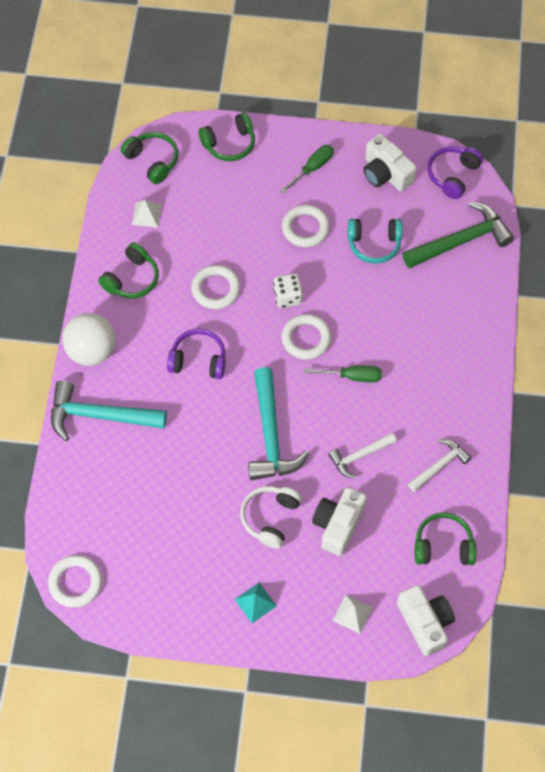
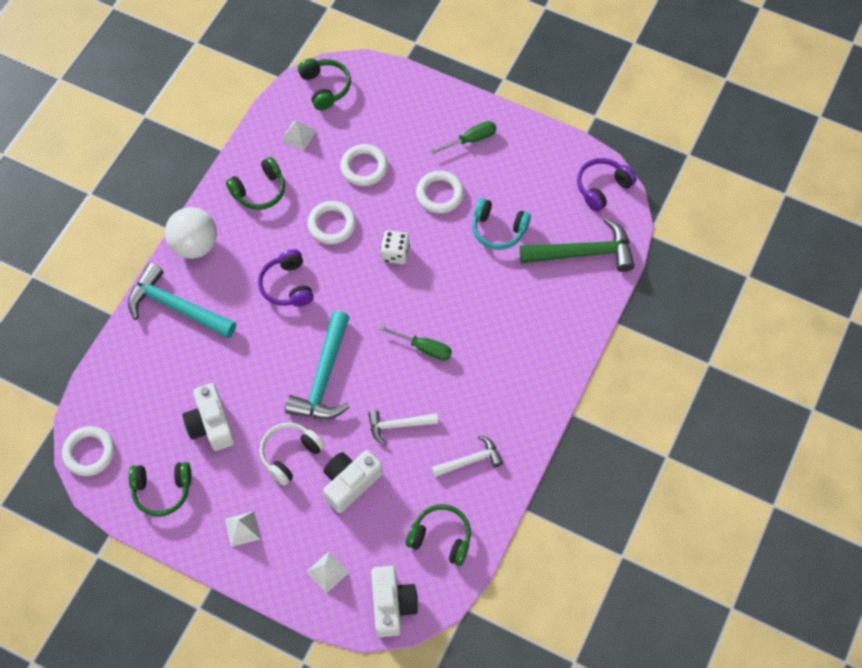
camera: 20 degrees right, 0 degrees up
(198, 360) = (287, 285): purple headphones -> purple headphones turned 135 degrees counterclockwise
(229, 144) = (403, 93): green headphones -> green headphones (162, 490)
(255, 602) = (242, 529): turquoise pyramid -> white pyramid
(306, 339) = (395, 298): white ring -> white ring (364, 167)
(386, 173) = (538, 166): white camera -> white camera (211, 424)

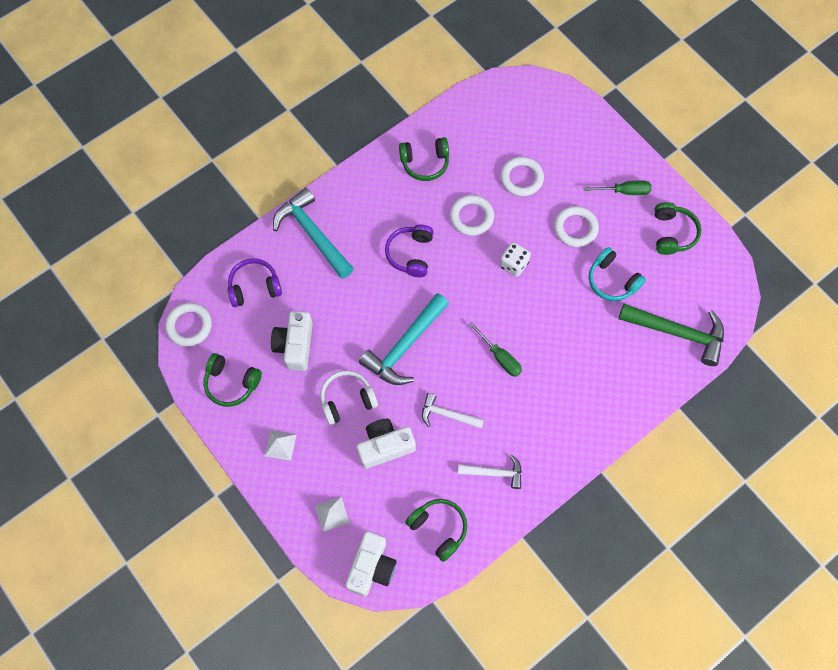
camera: 25 degrees right, 5 degrees up
(195, 245) = (351, 187): white ball -> none
(298, 135) = (479, 128): white pyramid -> none
(325, 87) = (520, 95): green headphones -> green headphones (672, 233)
(602, 188) = (722, 281): purple headphones -> purple headphones (254, 287)

